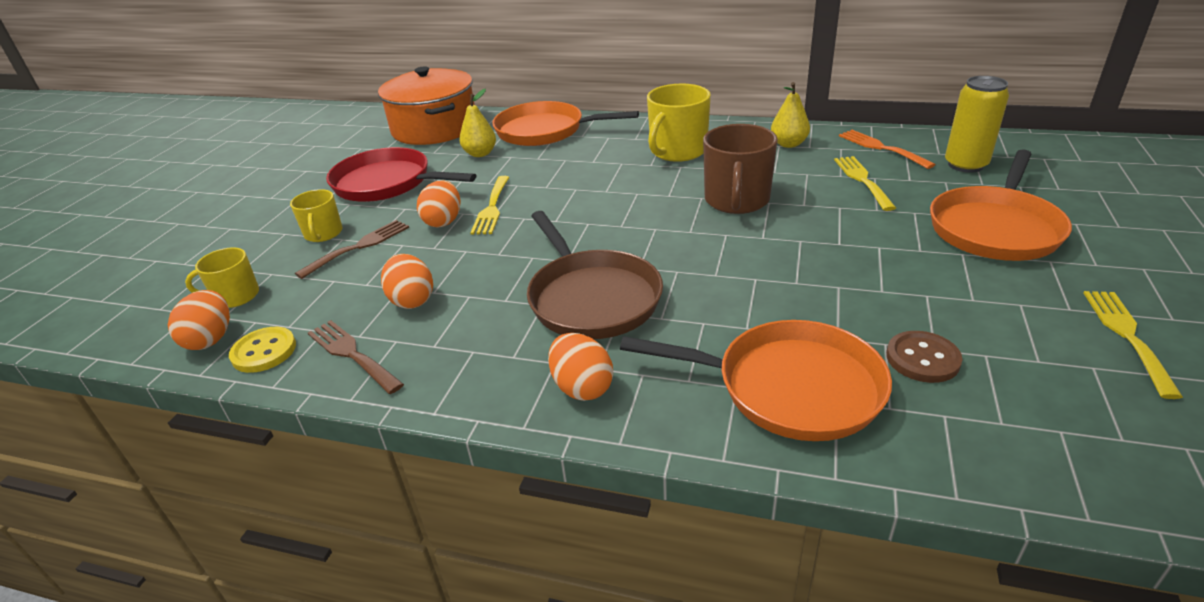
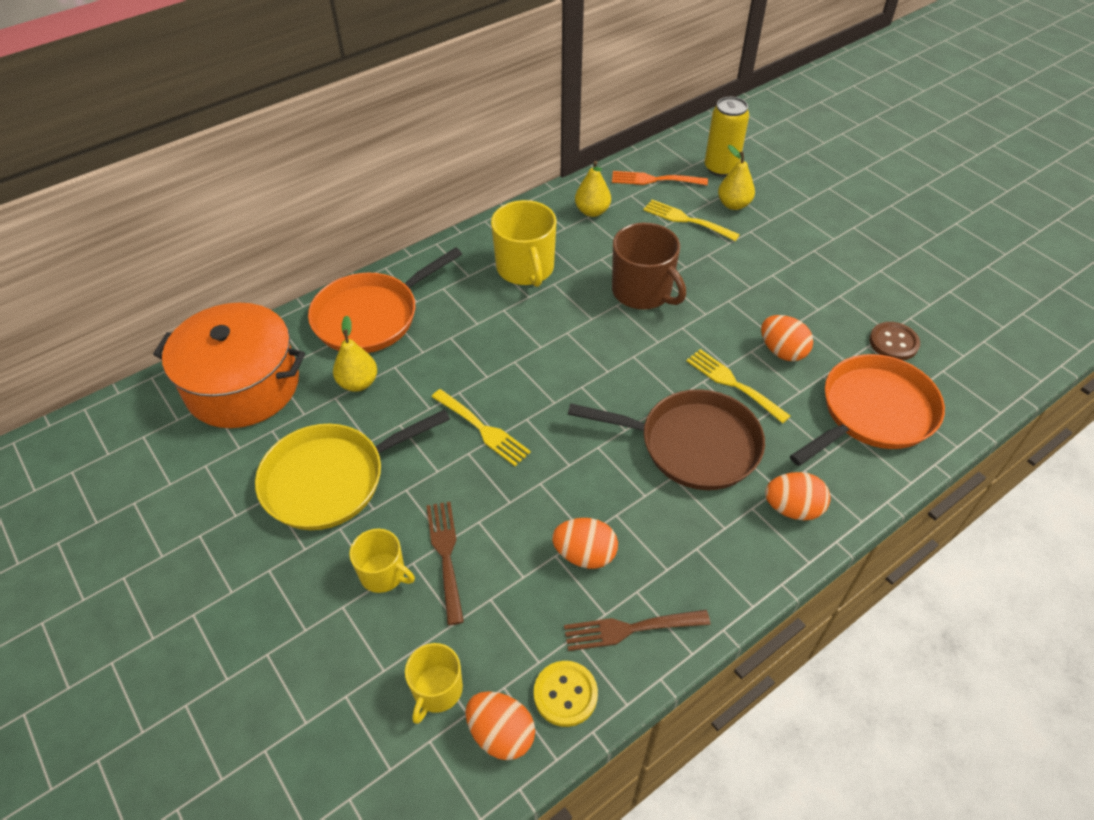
camera: 55 degrees left, 15 degrees up
(387, 183) = (330, 480): red pan -> yellow pan
(443, 221) = (468, 473): orange egg -> orange egg (782, 351)
(931, 190) = (733, 204): none -> yellow pear
(995, 228) = (802, 218): orange pan -> none
(1127, 336) = (937, 260): yellow fork -> yellow fork (733, 383)

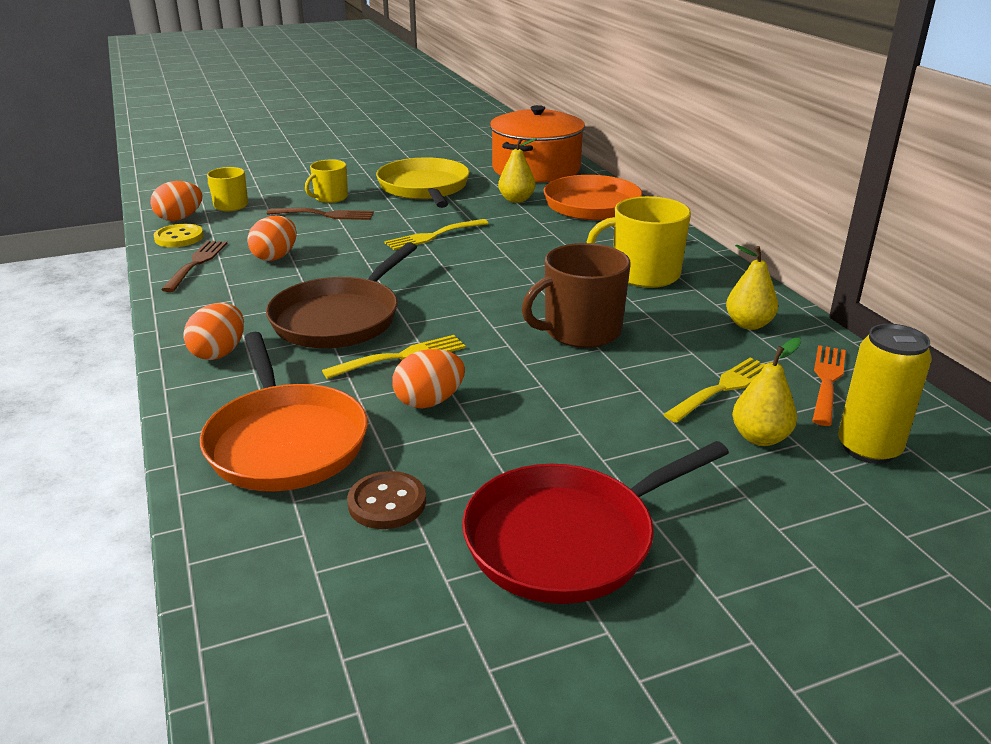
camera: 105 degrees right, 20 degrees down
(870, 266) = (567, 539): none -> red pan

